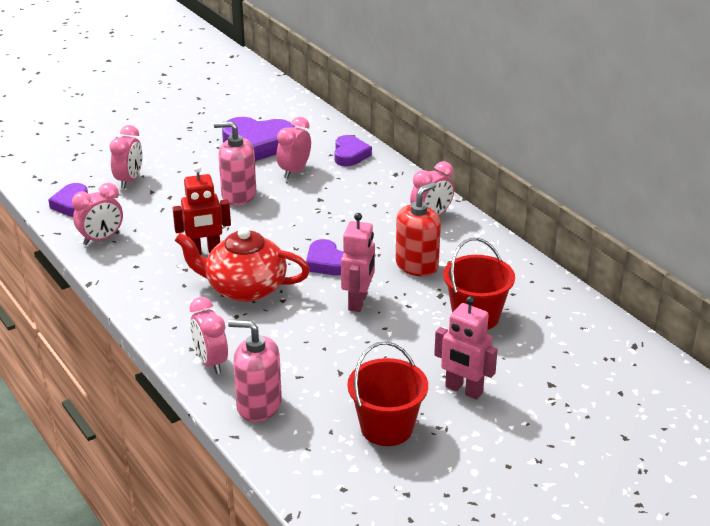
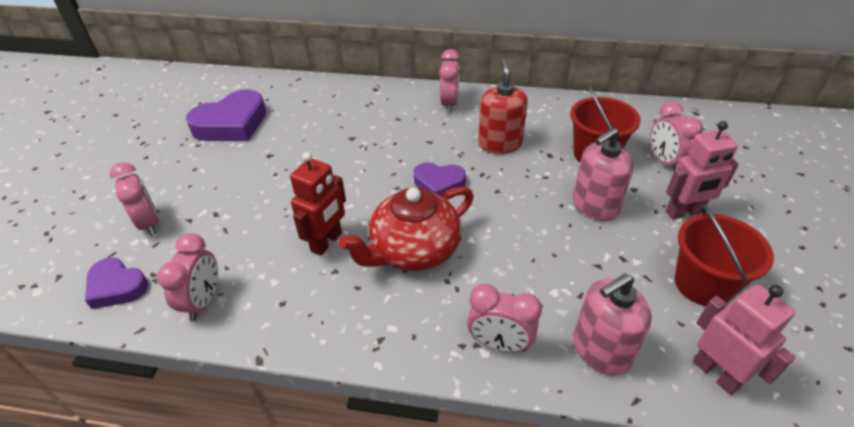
camera: 45 degrees left, 10 degrees up
(238, 195) = (279, 174): pink soap dispenser -> pink soap dispenser (594, 206)
(294, 171) = (296, 128): pink clock -> pink clock (664, 161)
(350, 155) = (320, 93): purple heart -> none
(358, 302) = (511, 198): pink robot -> pink robot (716, 373)

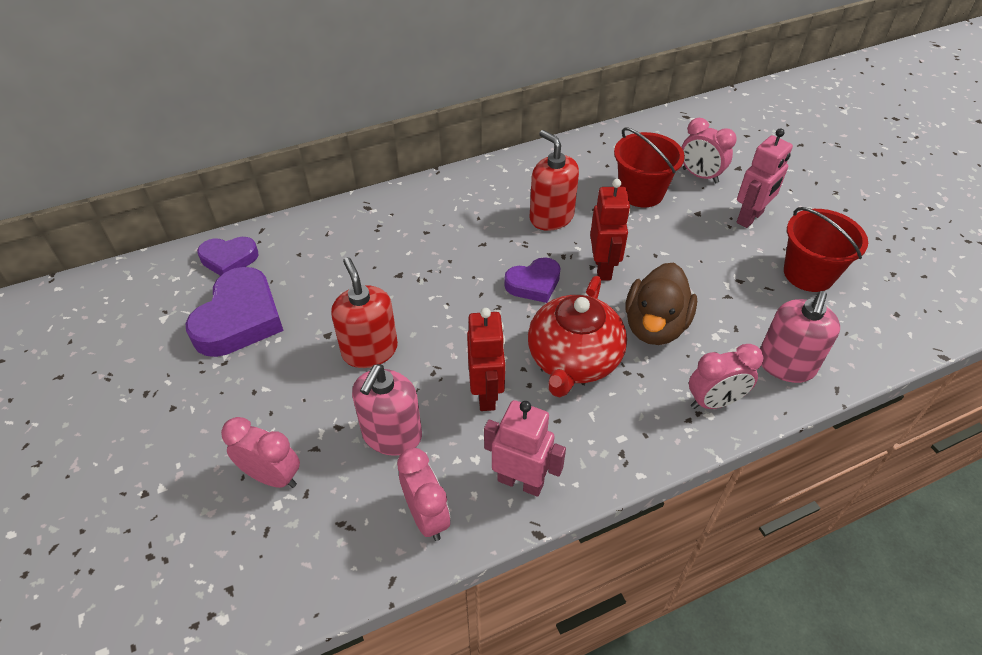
camera: 35 degrees left, 5 degrees up
(117, 287) = (315, 558): purple heart -> purple heart (229, 259)
(283, 176) = (370, 350): none -> red soap dispenser
(449, 104) = (464, 194): pink clock -> none
(505, 196) = (603, 268): none -> red robot
(506, 258) = (655, 326): none -> brown duck
(594, 206) = (681, 243): pink soap dispenser -> pink soap dispenser (392, 435)
(716, 373) = (867, 339): pink robot -> pink robot (520, 482)

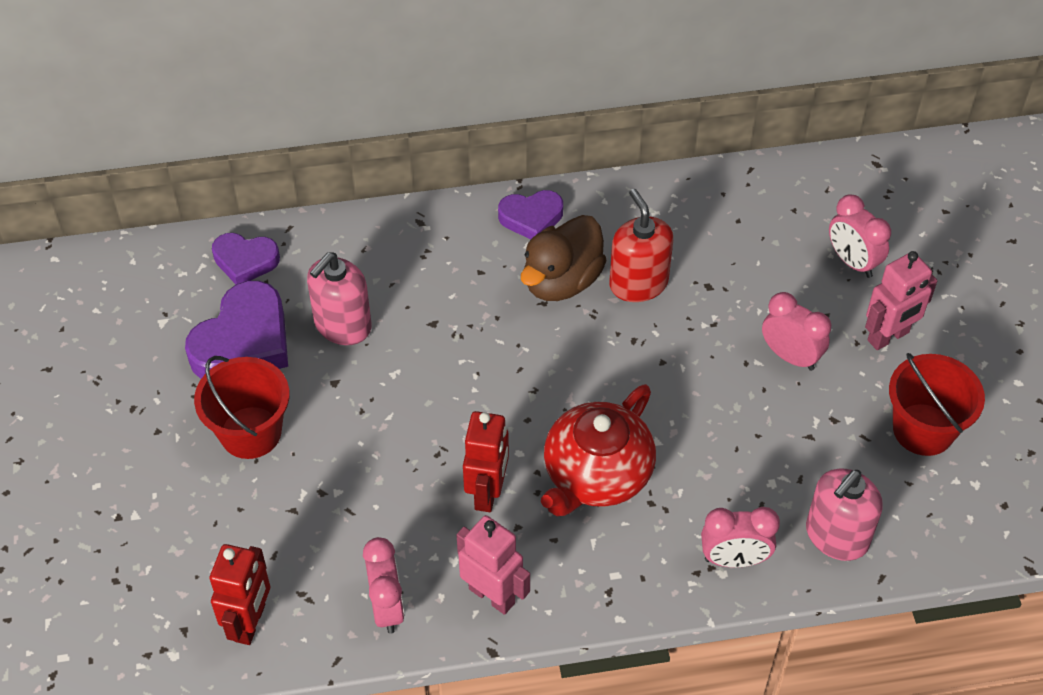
camera: 15 degrees right, 5 degrees up
(272, 476) = (244, 529): pink clock -> pink clock (790, 356)
(370, 350) = (376, 412): red soap dispenser -> none
(392, 435) = (374, 514): pink soap dispenser -> pink soap dispenser (342, 325)
(534, 284) = (585, 369): purple heart -> purple heart (531, 218)
(603, 268) = (675, 367): red robot -> red robot (250, 623)
(641, 193) = (765, 271): red bucket -> red bucket (250, 432)
(655, 326) = (706, 455): brown duck -> brown duck (561, 281)

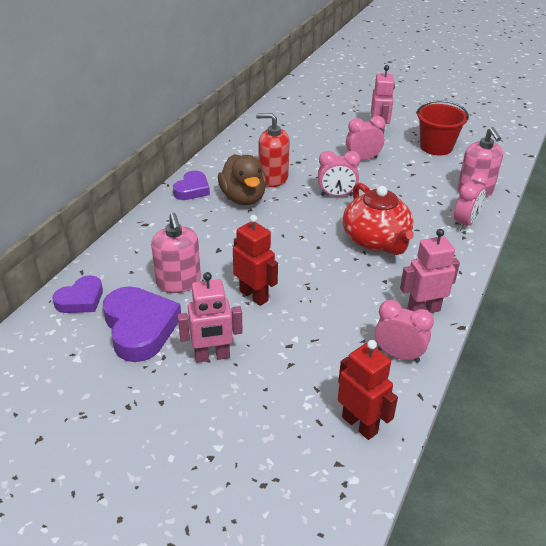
camera: 55 degrees left, 15 degrees down
(250, 432) = (212, 356): red bucket -> pink robot
(487, 492) = (352, 281): red robot -> red robot (254, 296)
(852, 262) = (328, 124): pink clock -> pink clock (336, 195)

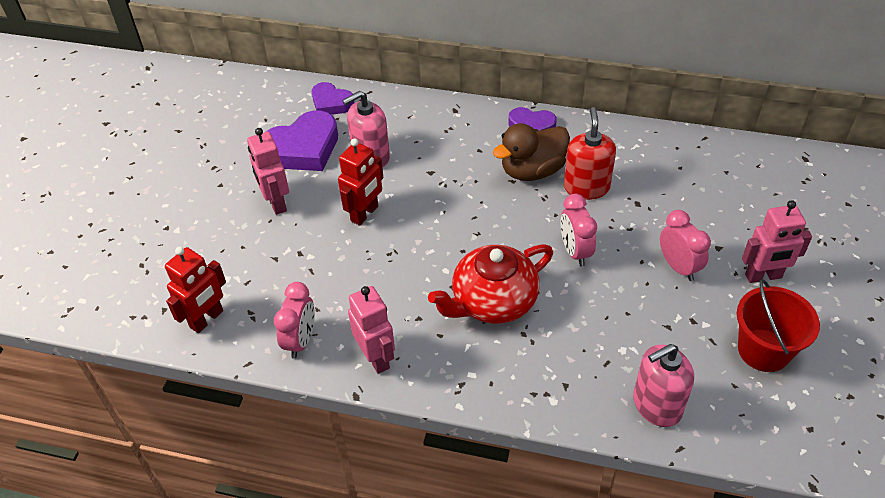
camera: 80 degrees right, 10 degrees up
(465, 223) = (567, 394): pink clock -> none

